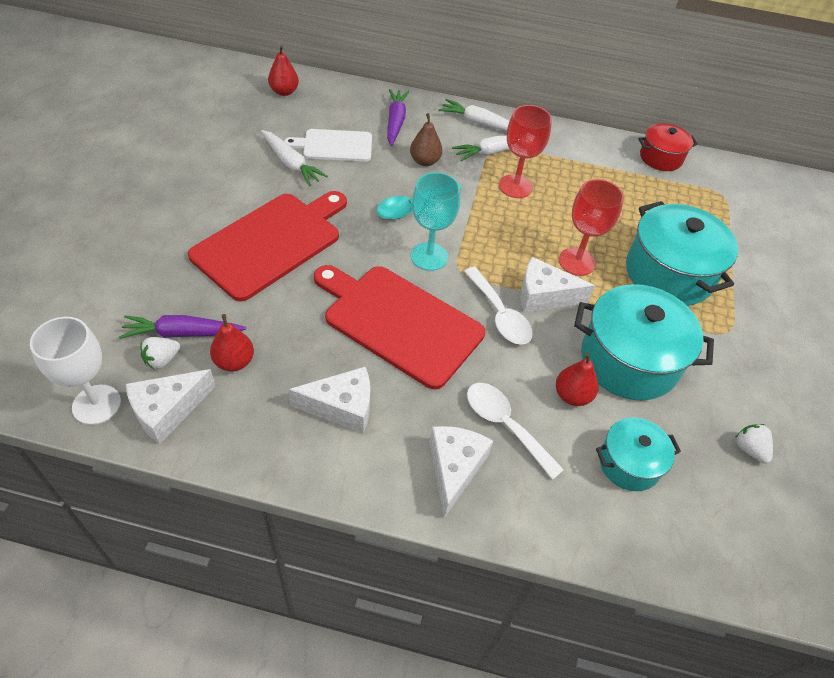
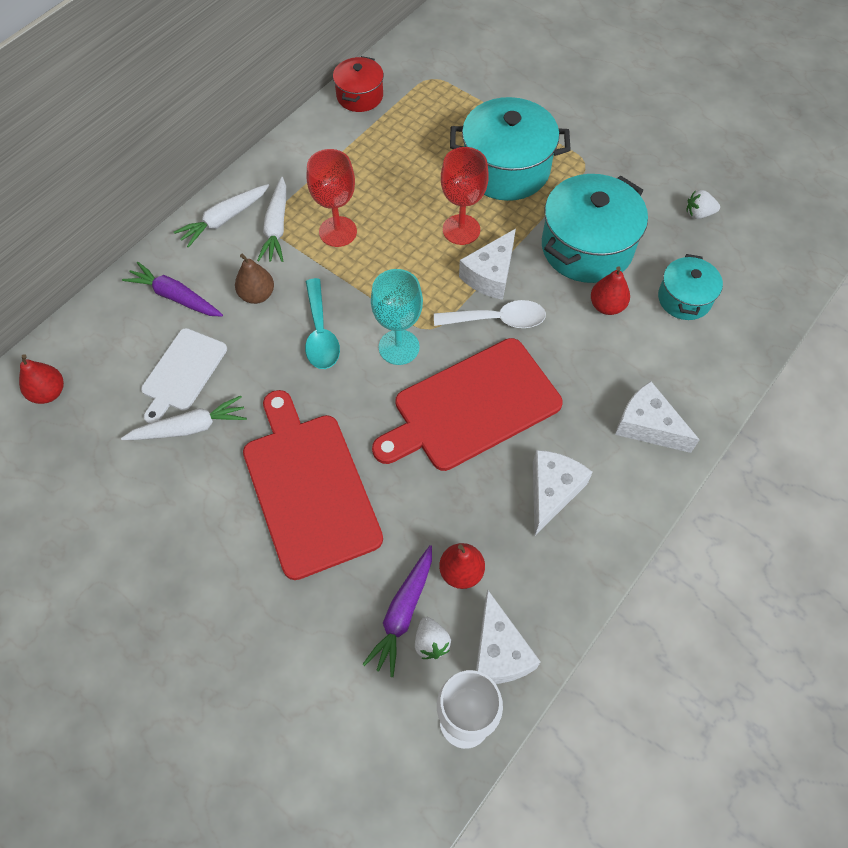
camera: 60 degrees left, 10 degrees up
(505, 425) = (618, 369): white spoon -> none

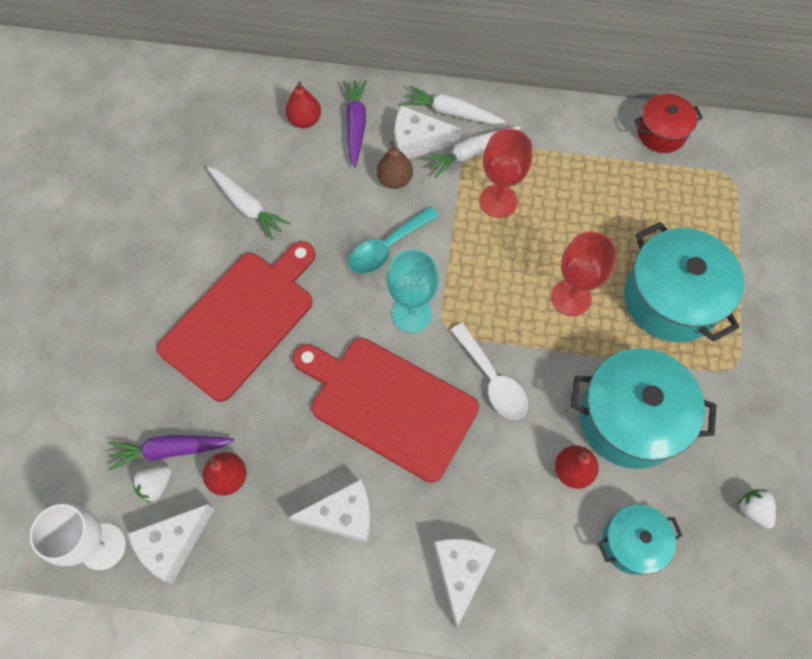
camera: 60 degrees right, 5 degrees up
(48, 392) = (223, 99): red pear -> red pear (305, 120)
(182, 372) = (291, 172): white cutting board -> none
(490, 275) = (537, 348): white cheese -> white cheese (417, 142)

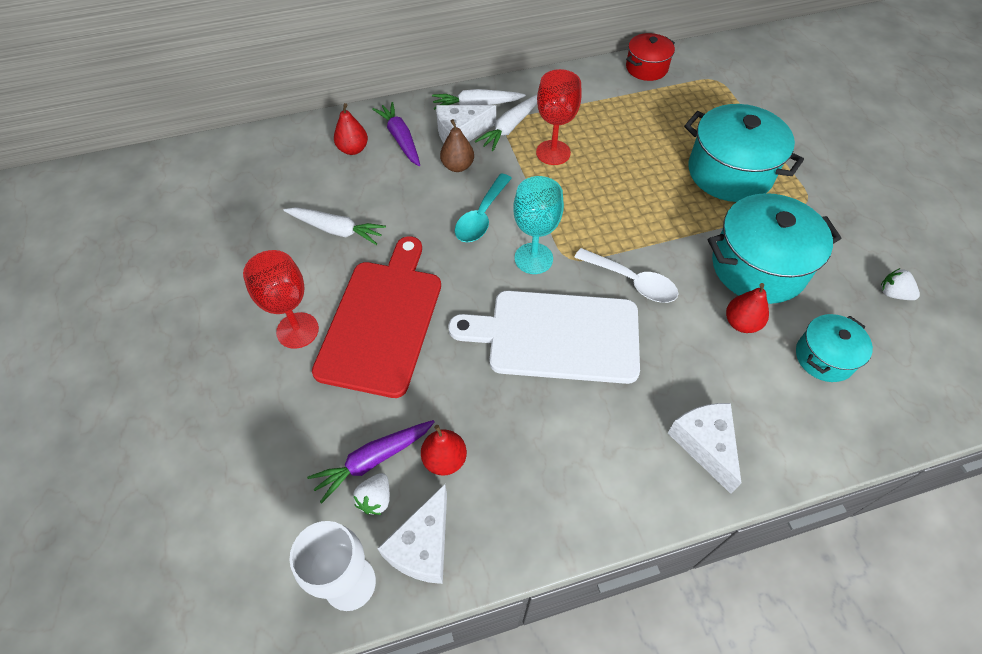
camera: 25 degrees left, 10 degrees down
(343, 516) = (572, 445): white cheese -> none
(388, 404) = (557, 336): red cutting board -> white cutting board
(571, 297) = (654, 199): red goblet -> red goblet (297, 330)

